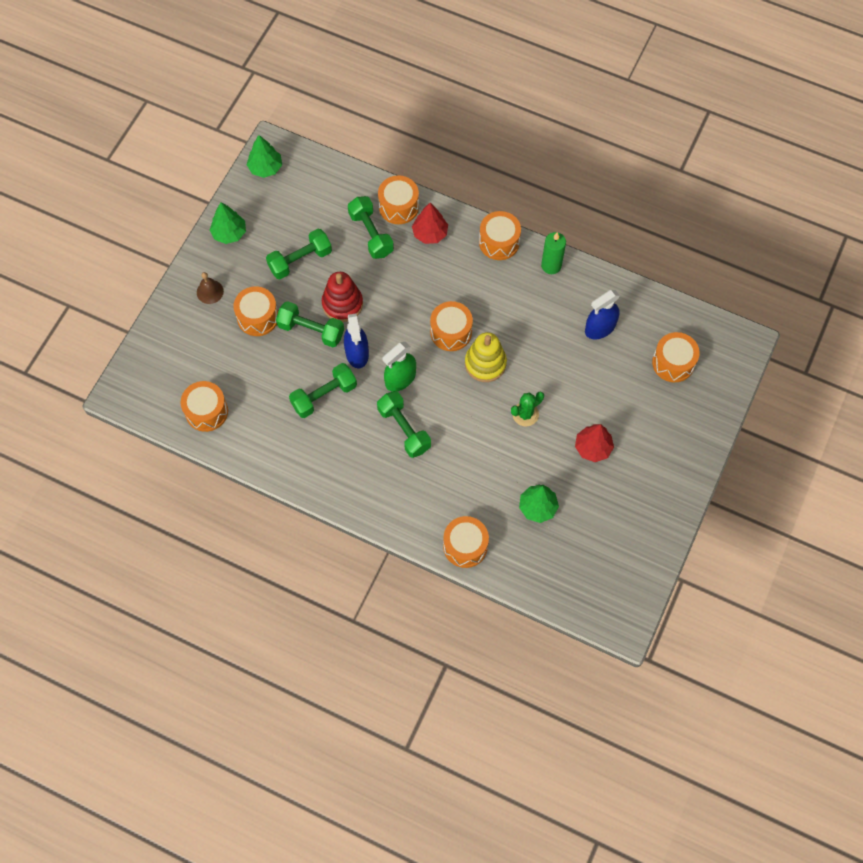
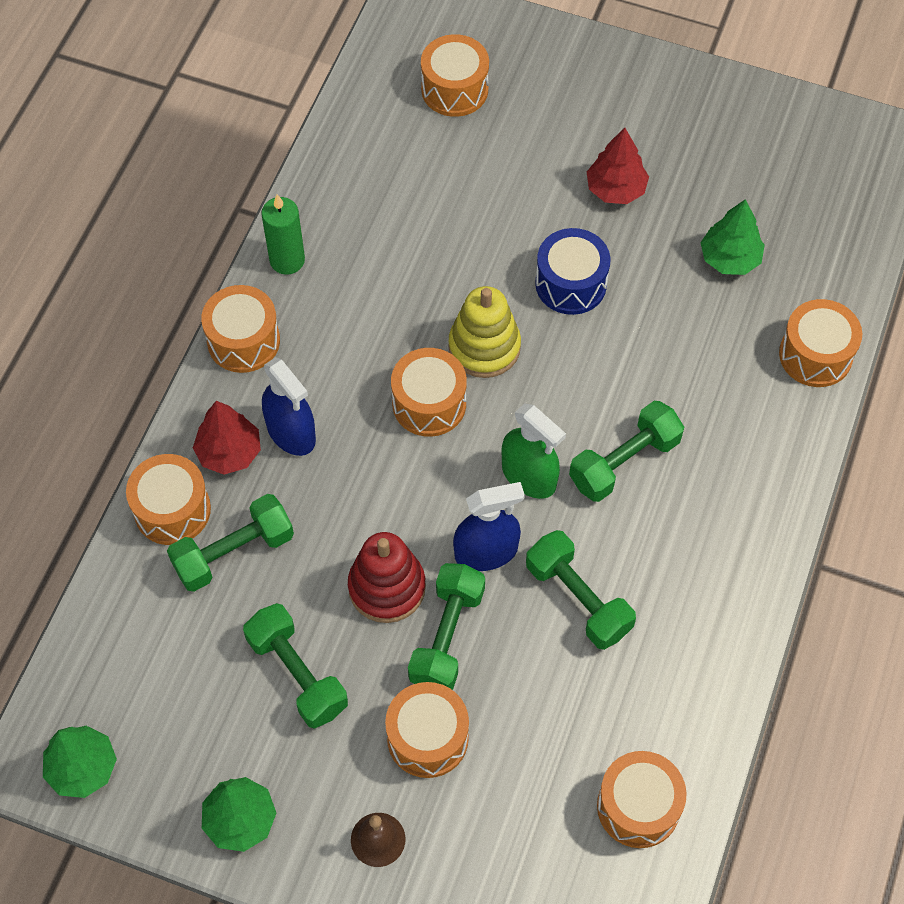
camera: 95 degrees left, 5 degrees down
(525, 414) = (571, 284): green cactus -> blue drum
(600, 328) = (401, 187): blue spray bottle -> blue spray bottle (291, 432)

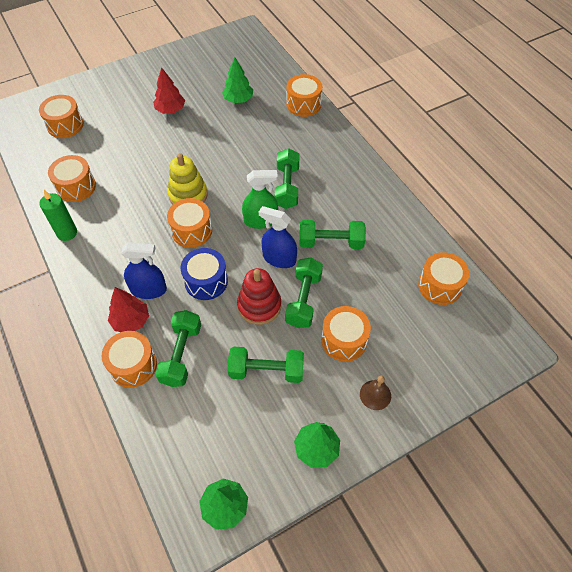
camera: 50 degrees left, 5 degrees down
(243, 341) = (84, 276): orange drum -> orange drum (76, 187)
(447, 636) = (303, 299): green dumbbell -> green dumbbell turned 45 degrees clockwise
(486, 552) = (279, 258): blue spray bottle -> blue spray bottle turned 90 degrees counterclockwise
(571, 284) = (193, 150): blue drum -> blue drum (206, 281)

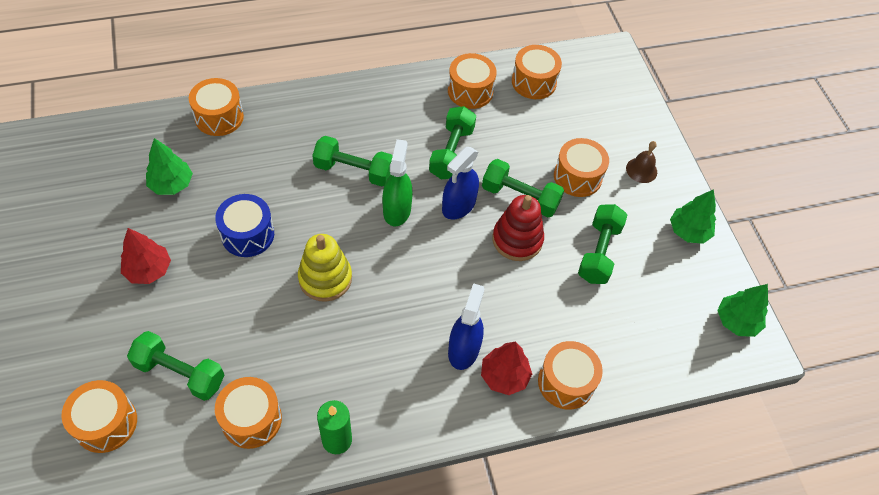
camera: 80 degrees left, 0 degrees up
(181, 354) = (562, 329): green dumbbell -> green dumbbell (180, 373)
(192, 231) = (387, 285): orange drum -> orange drum (470, 91)
(206, 281) = (469, 285): blue drum -> blue drum (247, 234)

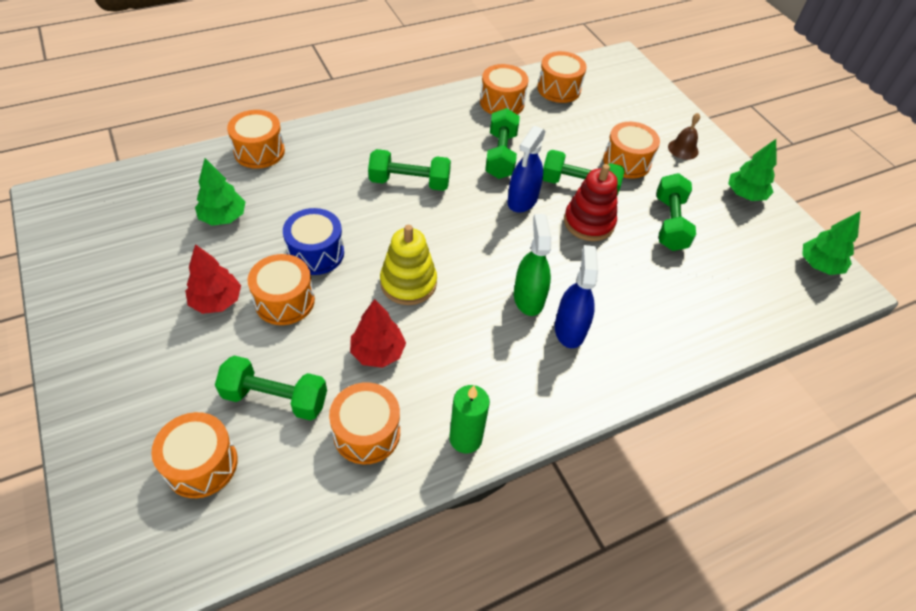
camera: 10 degrees left, 5 degrees down
(397, 210) = (463, 211): green spray bottle -> green spray bottle (528, 298)
(504, 376) = (618, 348): red tree -> red tree (378, 352)
(566, 382) = (681, 344): orange drum -> orange drum (284, 301)

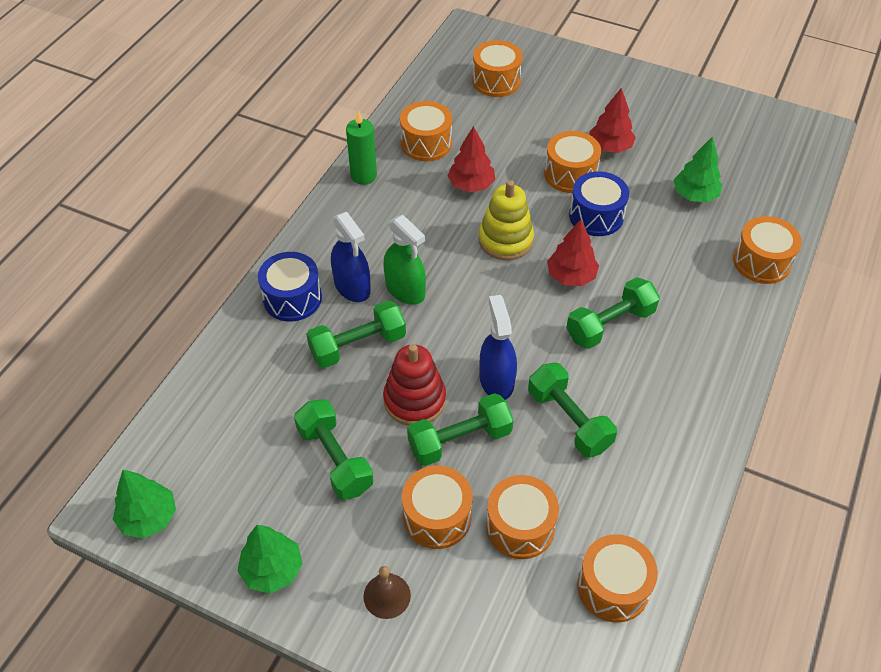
camera: 145 degrees right, 0 degrees up
(275, 398) = (500, 126): green dumbbell -> green dumbbell (358, 345)
(394, 226) = (571, 276): none -> red tree
(502, 102) = (647, 502): orange drum -> orange drum (520, 527)
(628, 353) = (292, 298): none -> blue drum

